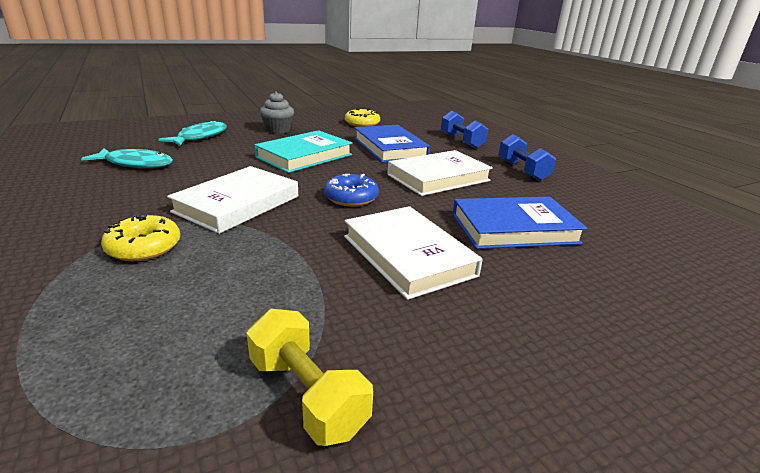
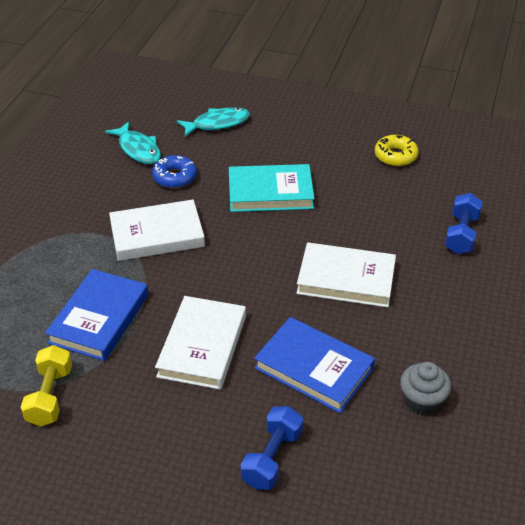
camera: 45 degrees right, 15 degrees up
(144, 247) = (70, 251): yellow donut -> none
(278, 130) = (295, 137): grey cupcake -> grey cupcake (422, 401)
(351, 198) = (240, 268): blue donut -> blue donut (174, 177)
(390, 148) = (365, 213): blue book -> blue book (99, 318)
(522, 170) = (448, 310): blue dumbbell -> blue dumbbell (272, 458)

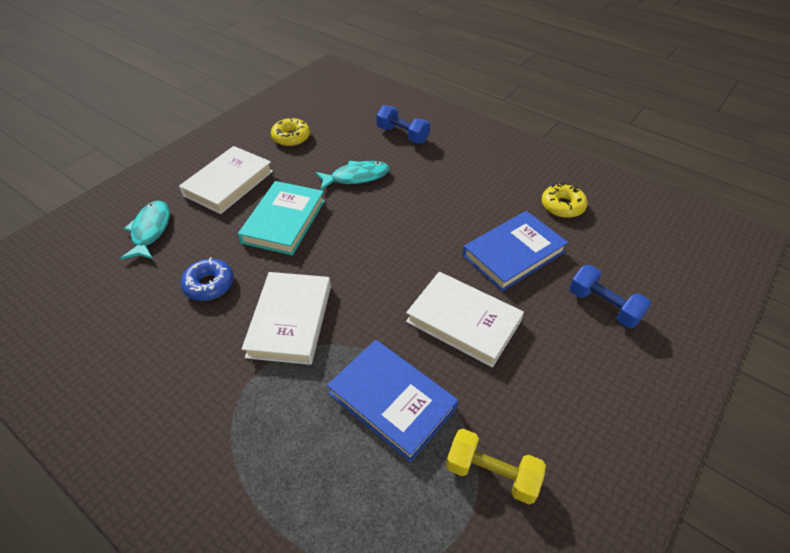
camera: 70 degrees left, 5 degrees up
(138, 149) = (136, 305): turquoise fish -> turquoise fish (356, 177)
(346, 279) = (421, 207): white book -> white book (228, 183)
(422, 401) = (562, 206): grey cupcake -> yellow donut

